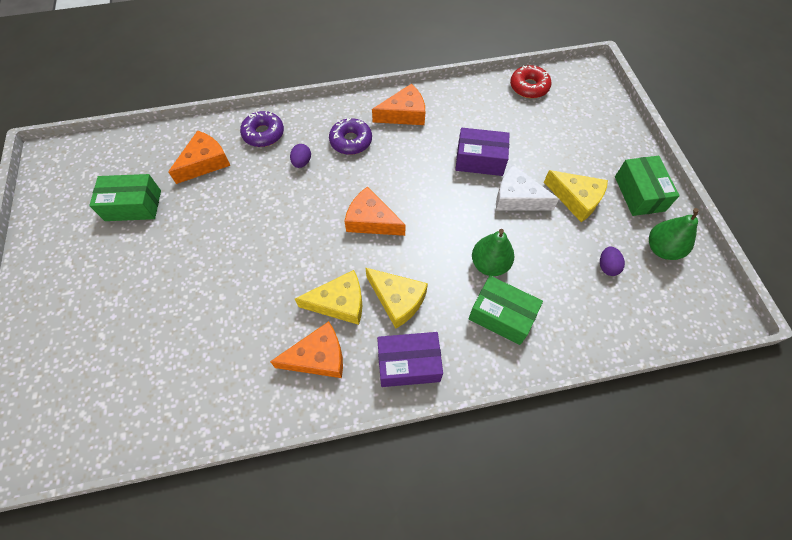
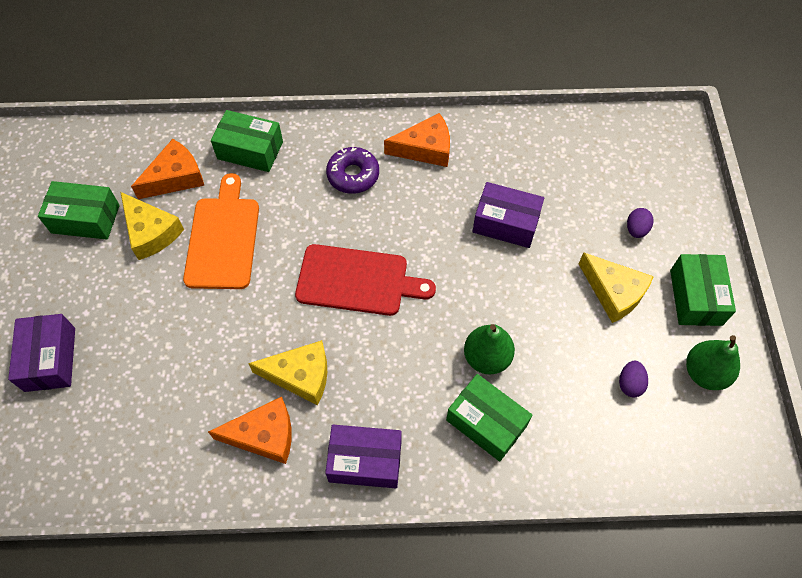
camera: 10 degrees right, 0 degrees up
(119, 324) = (50, 359): none -> purple box
(253, 204) = (223, 238): none -> orange cutting board
(263, 134) = (250, 150): purple donut -> green box
(302, 162) = (289, 194): purple egg -> purple egg (636, 229)
(371, 220) = (357, 280): orange cheese -> red cutting board
(397, 300) = (368, 383): yellow cheese -> yellow cheese (151, 232)
(517, 198) = (540, 279): white cheese -> none
(529, 87) = (591, 134): red donut -> none

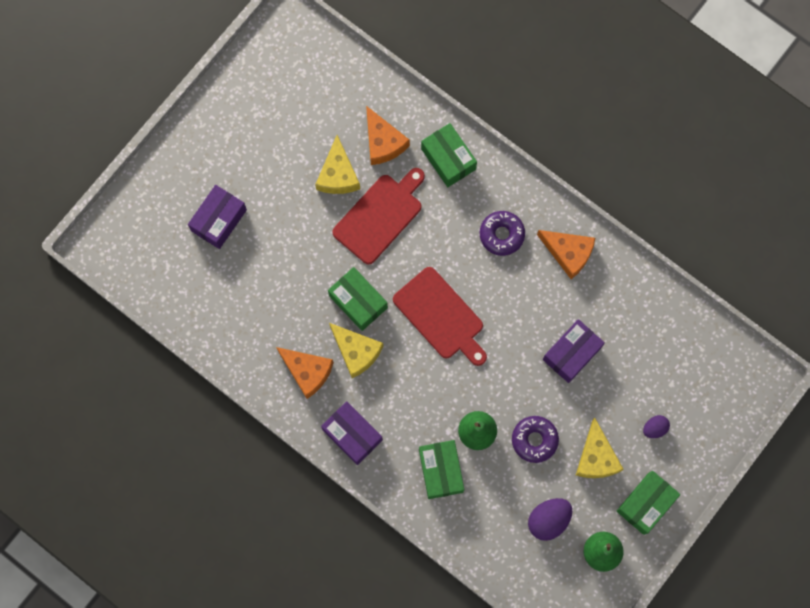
camera: 40 degrees right, 15 degrees up
(85, 219) = (303, 130): green box -> green box (358, 302)
(175, 177) = (383, 142): orange cheese -> orange cheese turned 60 degrees clockwise
(223, 238) = (380, 216): orange cutting board -> red cutting board
(506, 223) = (571, 353): purple box -> purple box turned 75 degrees clockwise
(545, 321) = (534, 440): none -> purple donut
(630, 384) = (548, 520): purple egg -> purple egg, size x1.69

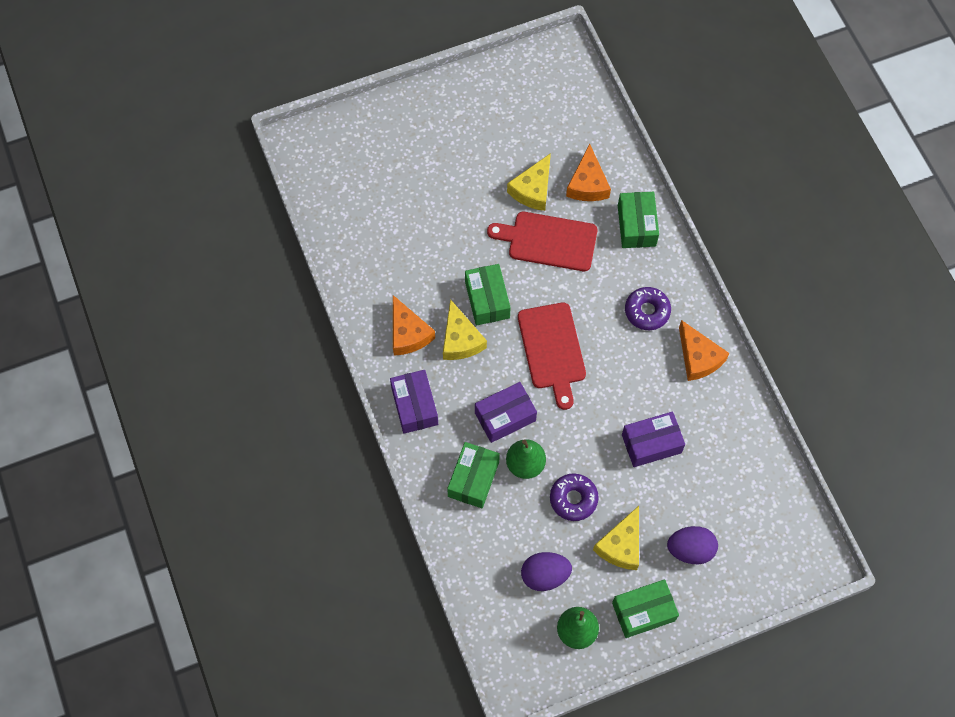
camera: 30 degrees right, 10 degrees down
(219, 220) = (409, 174): purple box -> purple box (505, 417)
(380, 216) = (548, 241): red cutting board -> red cutting board turned 150 degrees counterclockwise
(654, 428) = (690, 550): purple egg -> purple egg, size x1.69

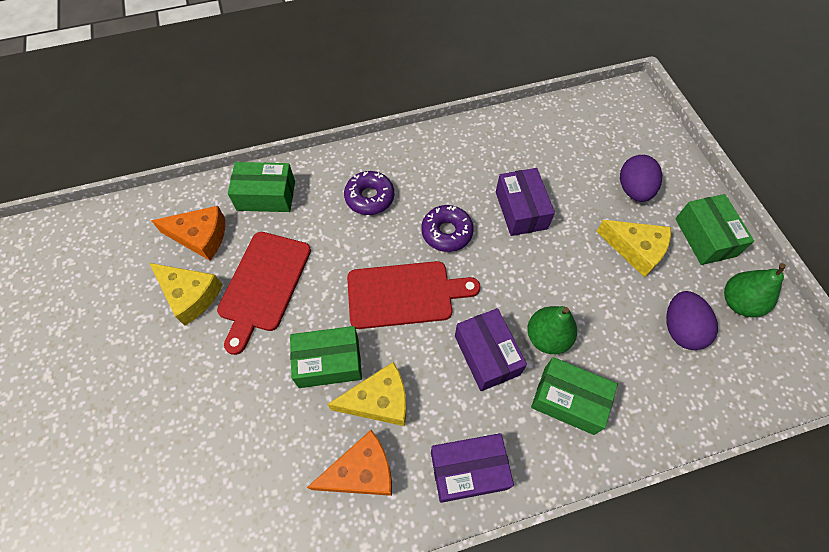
camera: 85 degrees left, 5 degrees down
(573, 499) = (587, 290): purple donut -> purple donut (446, 232)
(698, 357) = (427, 159): orange cheese -> none

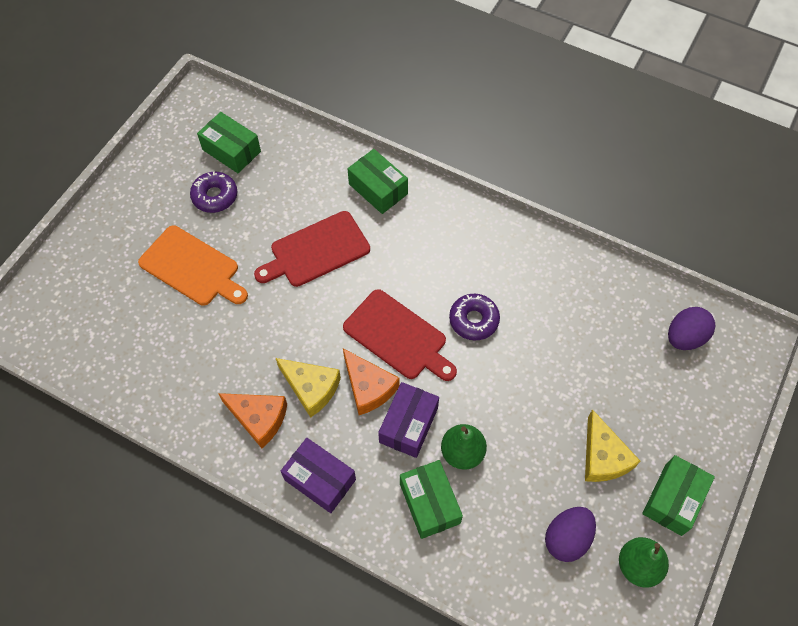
camera: 45 degrees right, 0 degrees up
(157, 397) = (192, 267): none -> orange cutting board
(190, 295) = (267, 219): yellow cheese -> none
(200, 236) = (309, 184): orange cheese -> orange cheese (368, 387)
(329, 362) = (306, 337): green box -> green box (231, 150)
(369, 197) = (446, 249): purple donut -> purple donut (215, 196)
(521, 210) = (547, 351): purple box -> none
(633, 190) = (658, 414): purple egg -> purple egg (684, 337)

